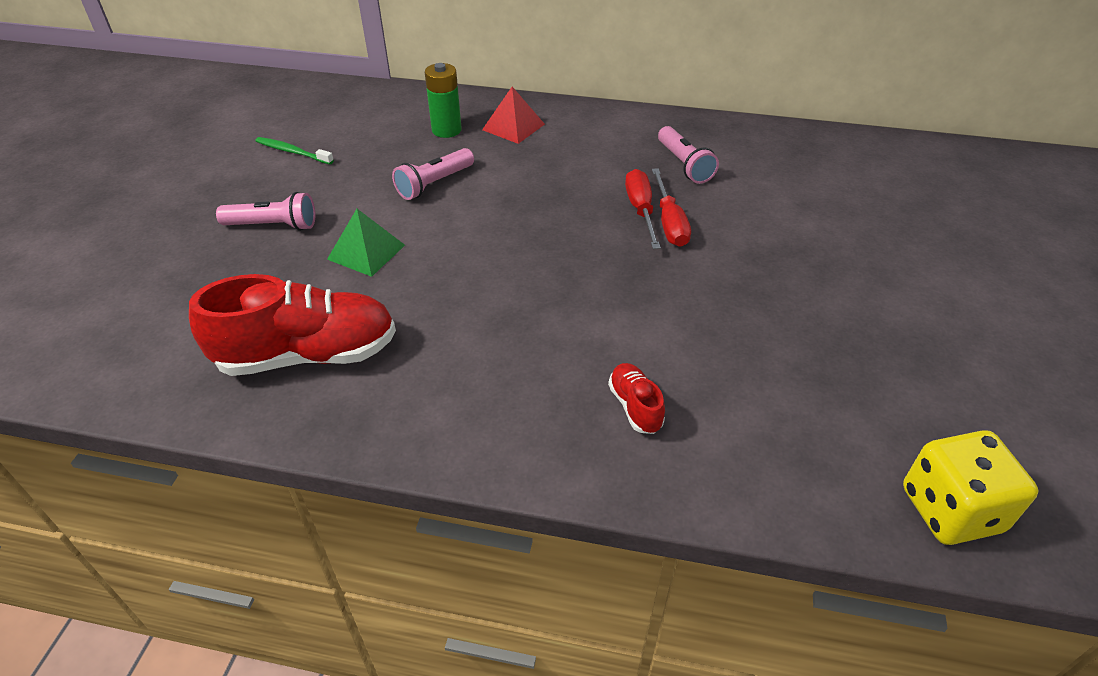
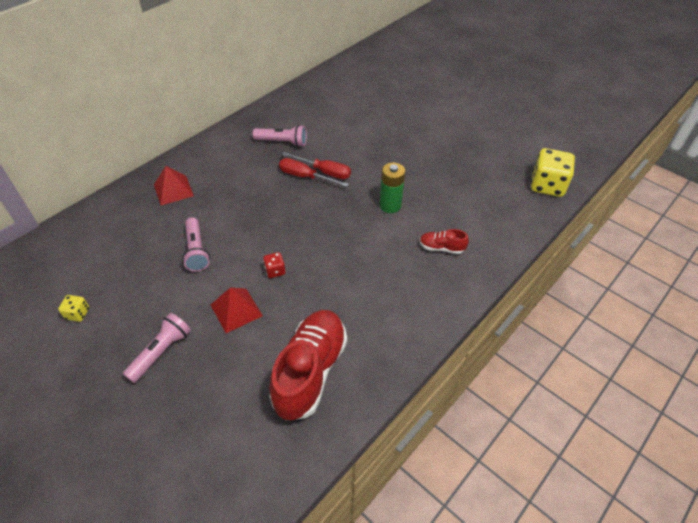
camera: 60 degrees left, 5 degrees up
(292, 152) = (78, 314): green toothbrush -> yellow dice
(366, 252) = (236, 310): green pyramid -> red pyramid
(446, 130) = (142, 222): green battery -> green battery (390, 205)
(450, 255) = (275, 271): none -> red dice

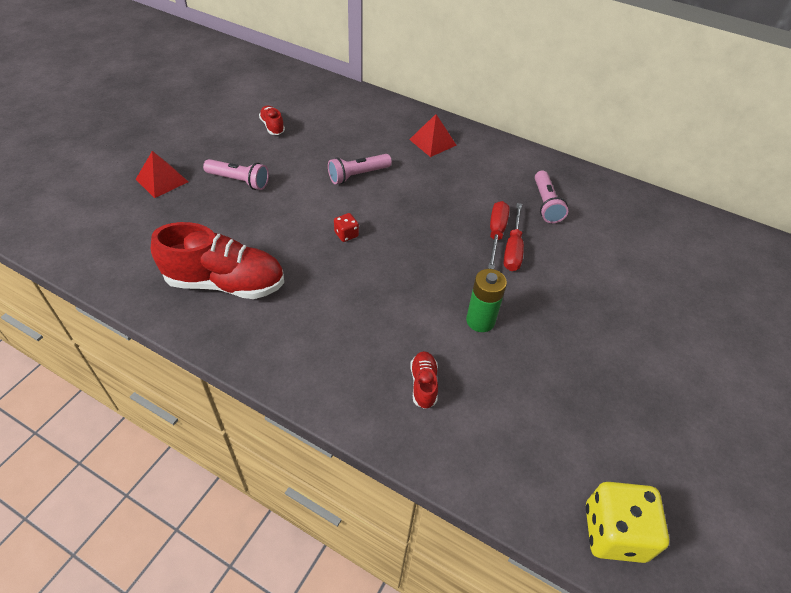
camera: 75 degrees right, 0 degrees up
(78, 314) = (272, 126): yellow dice -> red shoe
(236, 310) = (291, 217): red pyramid -> red pyramid (162, 180)

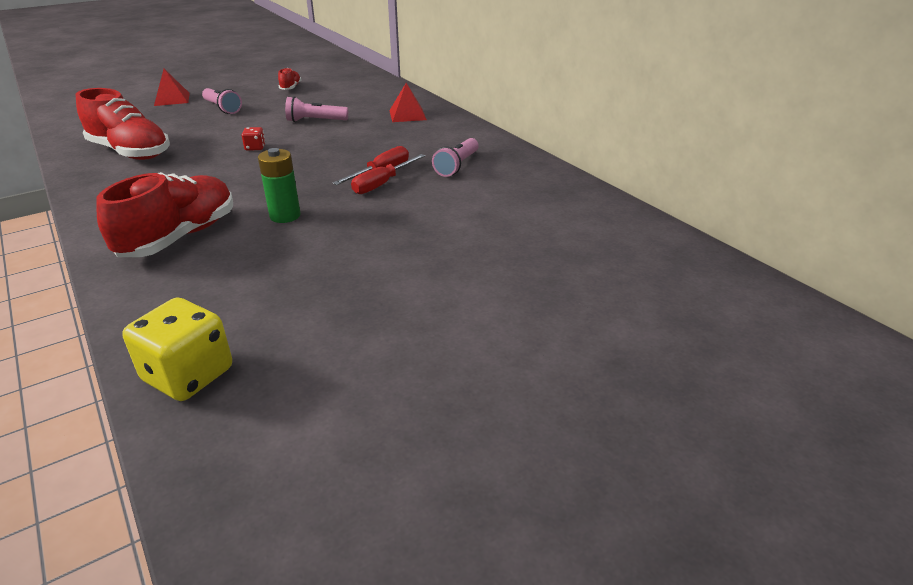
camera: 30 degrees right, 15 degrees down
(423, 384) = (180, 237): red shoe -> red shoe, size x2.19

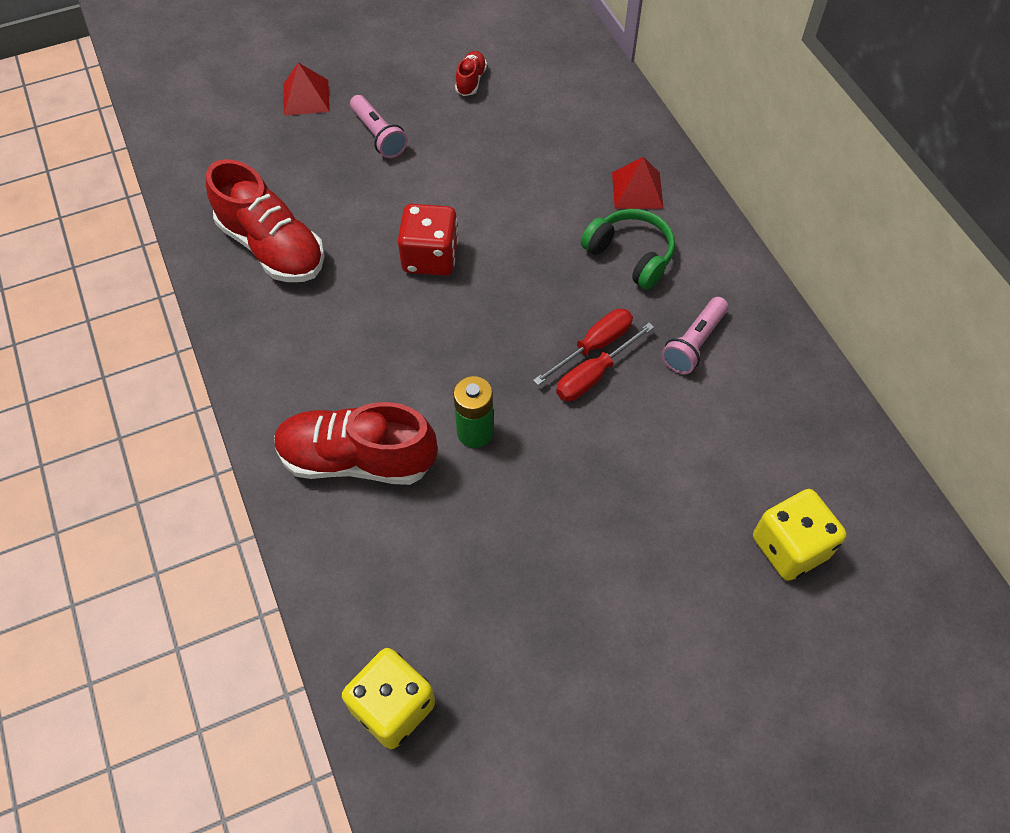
camera: 10 degrees right, 25 degrees up
(180, 237) = (357, 459): red shoe -> red shoe turned 120 degrees counterclockwise
(255, 148) = (430, 257): red dice -> red dice, size x2.12
(315, 121) = (508, 191): pink flashlight -> none
(405, 137) = (630, 255): none -> green headphones
(553, 246) = (790, 547): none -> yellow dice

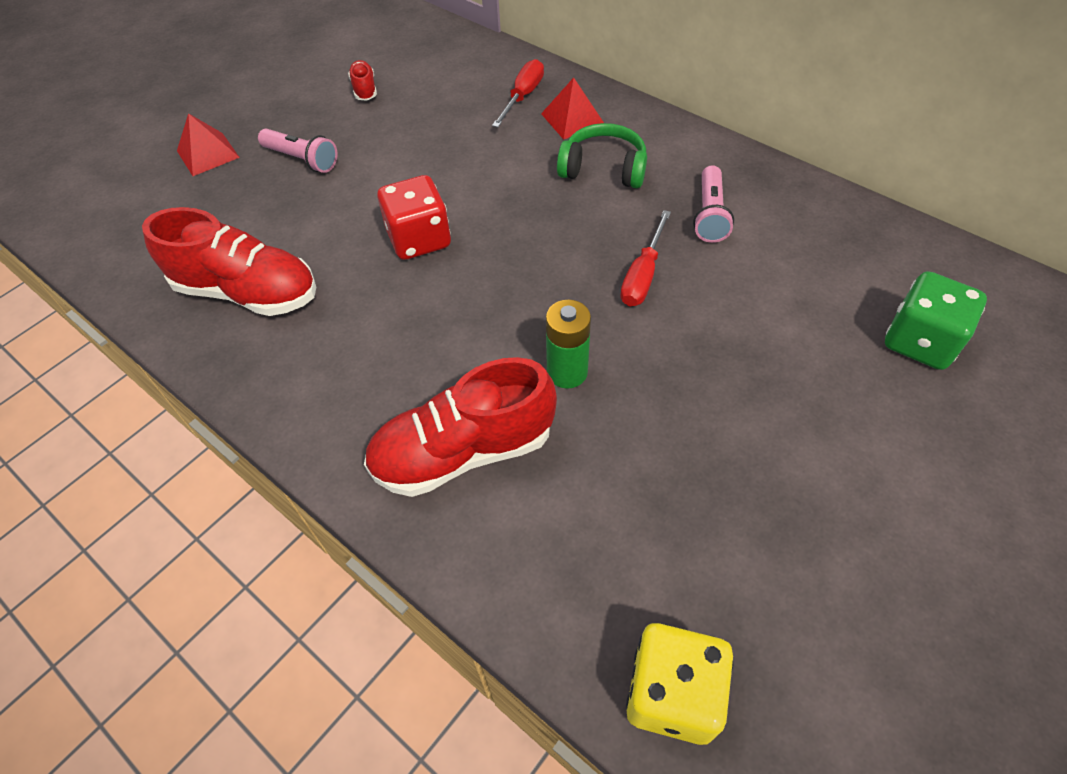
camera: 25 degrees left, 5 degrees down
(594, 346) = (625, 252): red screwdriver -> red screwdriver (523, 96)
(790, 547) = (919, 341): yellow dice -> green dice

